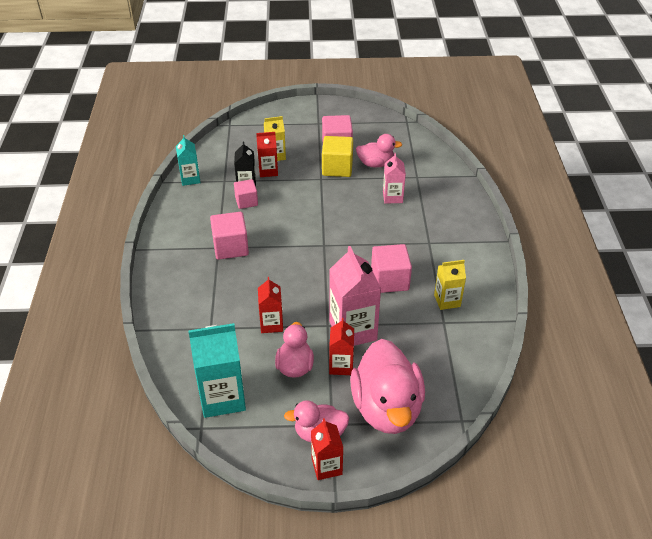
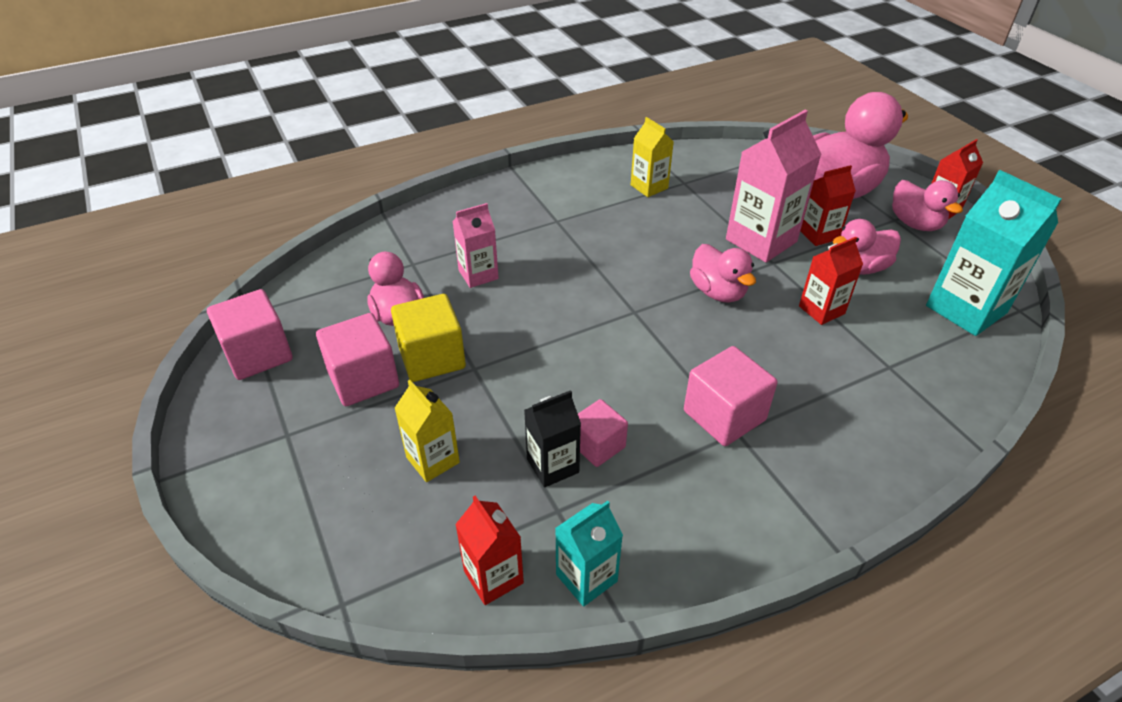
camera: 115 degrees left, 0 degrees up
(268, 171) = (489, 451): red carton -> red carton (493, 577)
(317, 285) = (718, 292): none -> pink duck
(389, 280) = (653, 234): pink cube -> pink cube (258, 354)

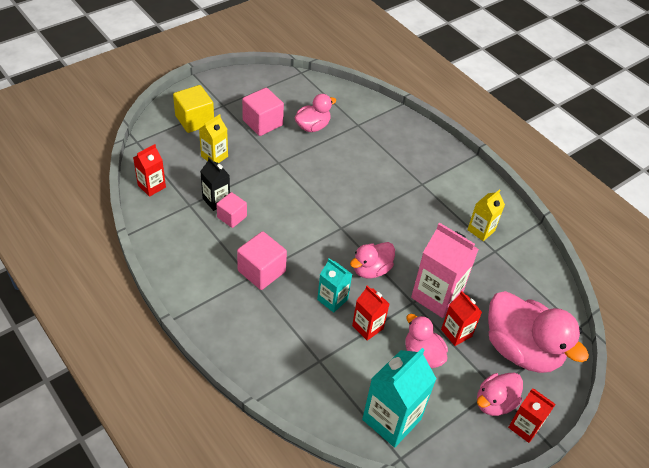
camera: 75 degrees right, 5 degrees up
(258, 354) = (272, 83): pink cube -> none
(432, 357) = (283, 145): yellow cube -> yellow cube (194, 120)
(478, 274) = (356, 153): pink carton -> none
(586, 578) = (153, 218): turquoise carton -> turquoise carton (332, 299)

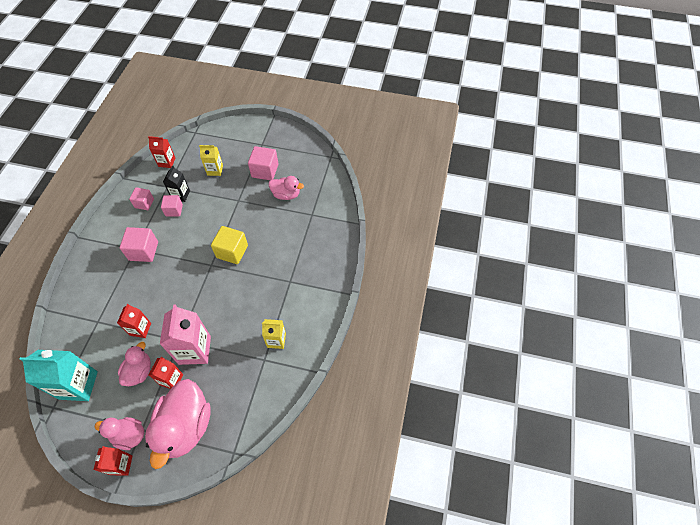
camera: 55 degrees right, 10 degrees up
(191, 236) = (144, 203): none -> pink cube
(194, 120) = (236, 142): yellow cube -> yellow cube (232, 251)
(332, 299) = (148, 298): turquoise carton -> none
(371, 270) = (188, 302): pink duck -> none

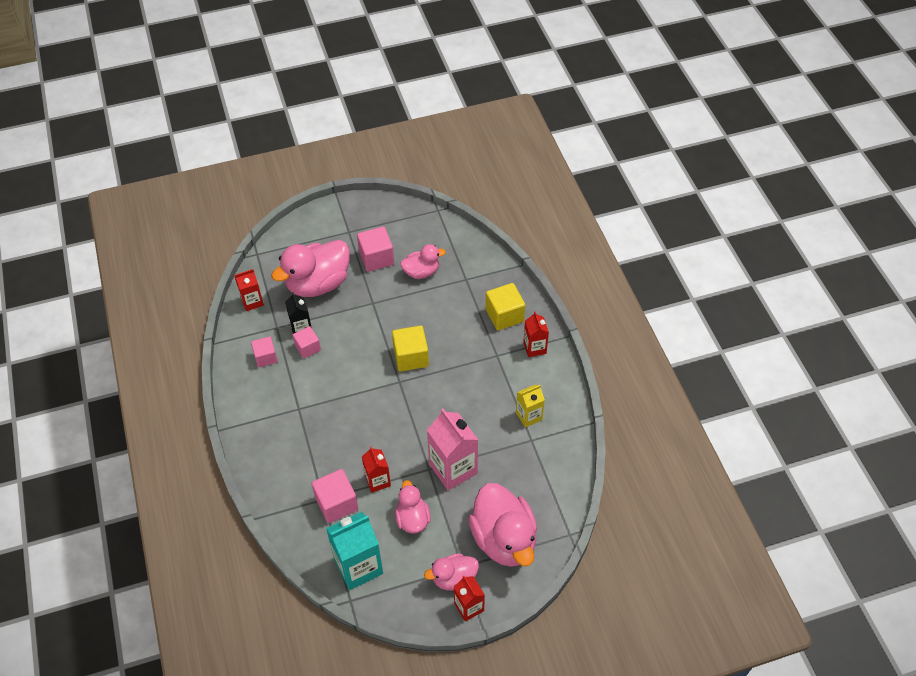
camera: 30 degrees left, 5 degrees down
(143, 251) = (311, 405): pink cube -> pink cube (336, 503)
(171, 379) = (453, 507): red carton -> red carton (534, 348)
(215, 170) = (318, 284): yellow carton -> pink duck
(317, 254) = (504, 315): none -> yellow cube

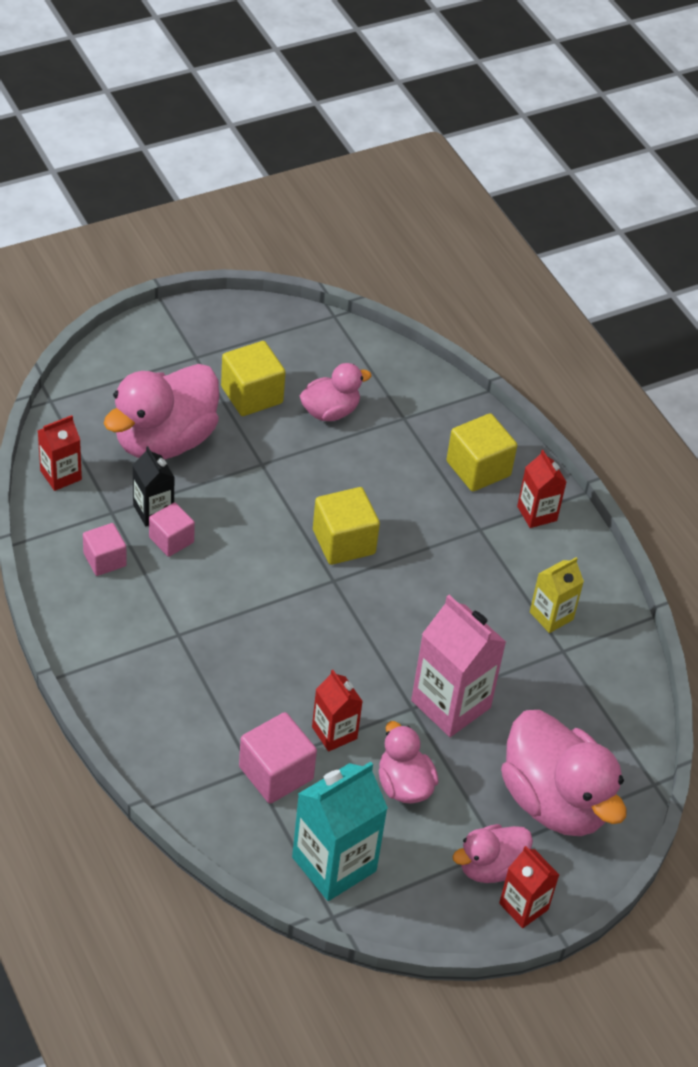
camera: 15 degrees left, 5 degrees down
(376, 258) = (252, 395): pink cube -> yellow cube

